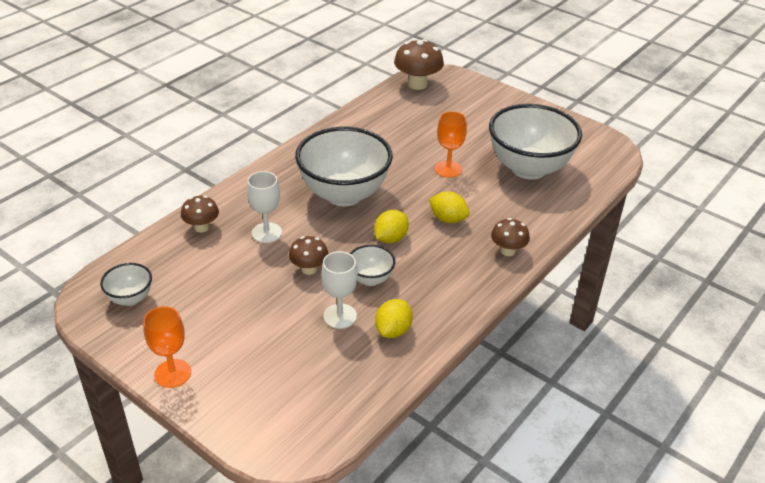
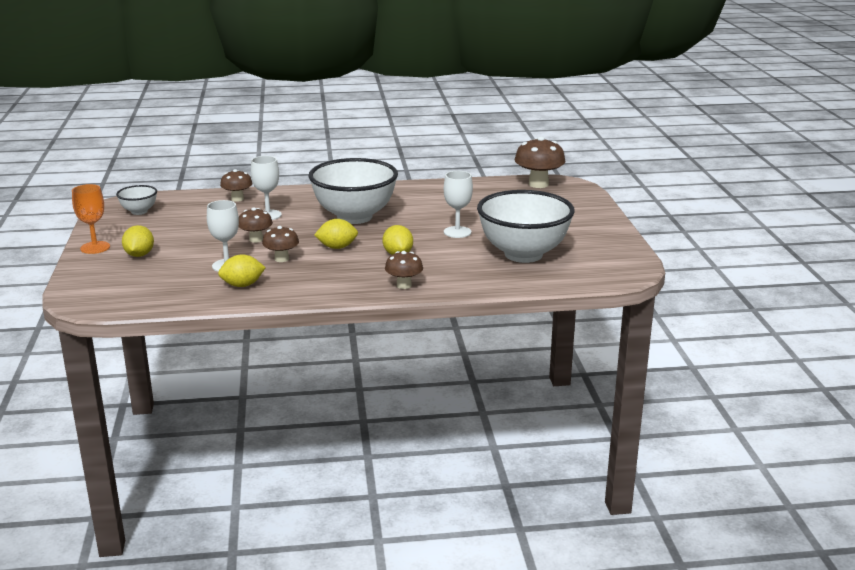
camera: 45 degrees right, 15 degrees down
(236, 354) = (139, 255): none -> yellow lemon
(370, 279) = (281, 259): white bowl -> brown mushroom
(448, 169) = (457, 232): orange goblet -> white goblet

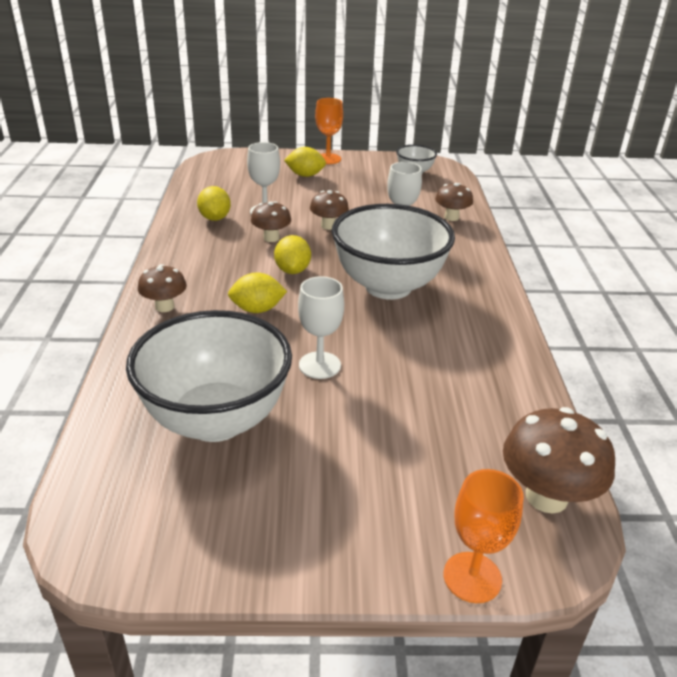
camera: 95 degrees right, 10 degrees up
(594, 198) = (472, 577): none -> orange goblet

